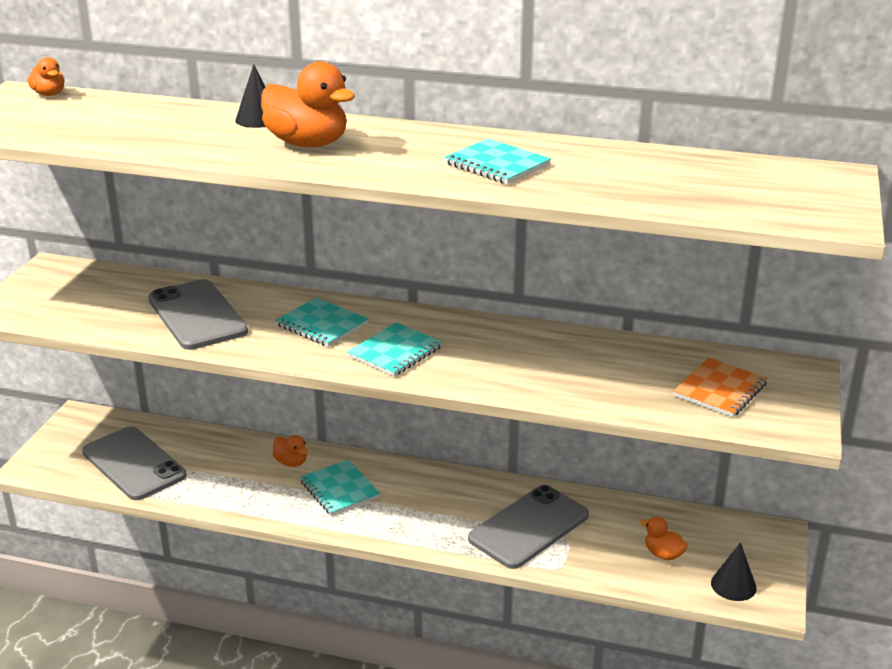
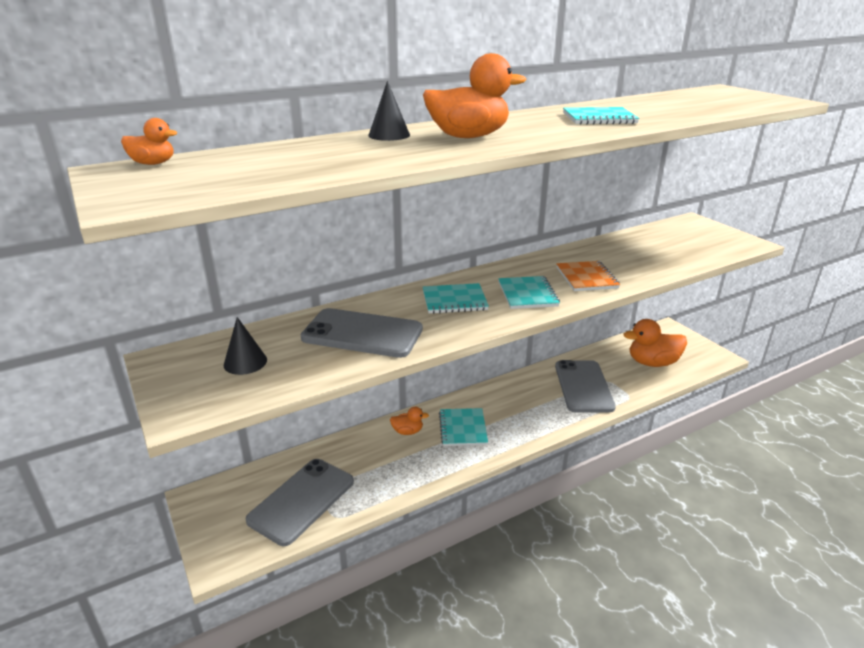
camera: 45 degrees left, 0 degrees up
(133, 464) = (302, 501): grey phone -> grey phone turned 60 degrees counterclockwise
(339, 489) = (463, 428): turquoise notebook -> turquoise notebook turned 75 degrees clockwise
(663, 554) = (652, 363): orange duck -> orange duck, size x1.97
(720, 390) = (690, 242): orange notebook -> orange notebook (586, 278)
(733, 585) = (697, 359): black cone -> black cone (245, 362)

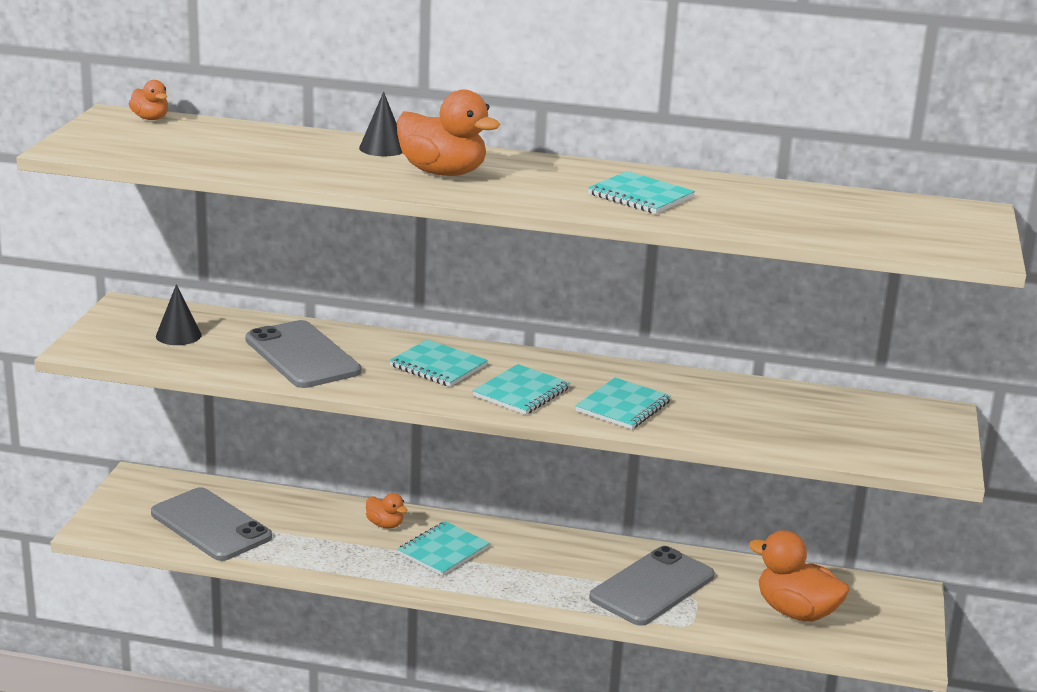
camera: 40 degrees right, 5 degrees down
(302, 501) = (210, 525): grey phone -> grey phone turned 60 degrees clockwise
(586, 278) = (623, 406): orange notebook -> turquoise notebook

